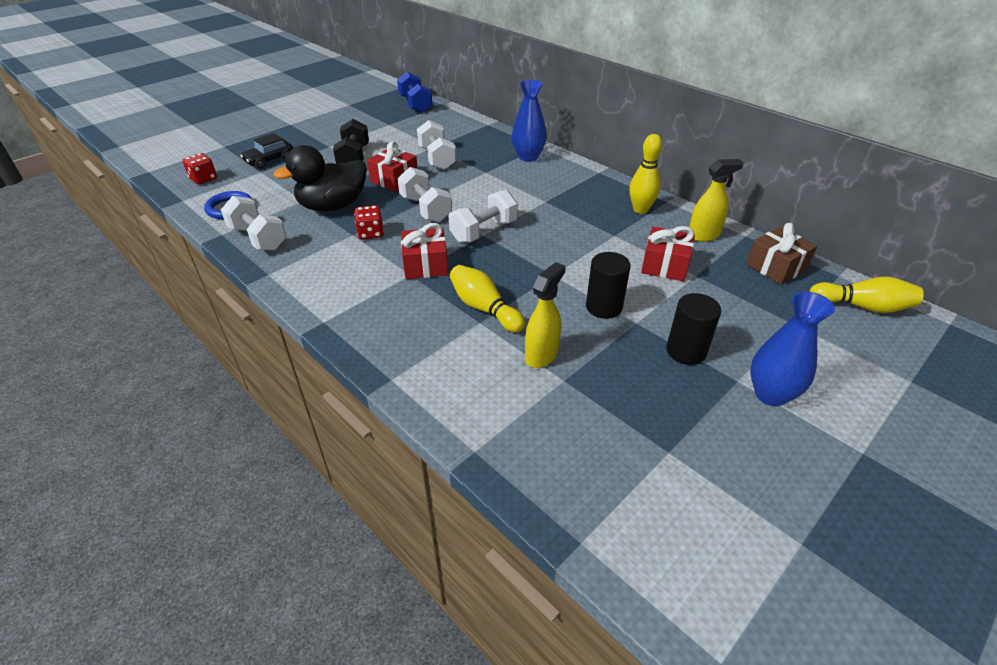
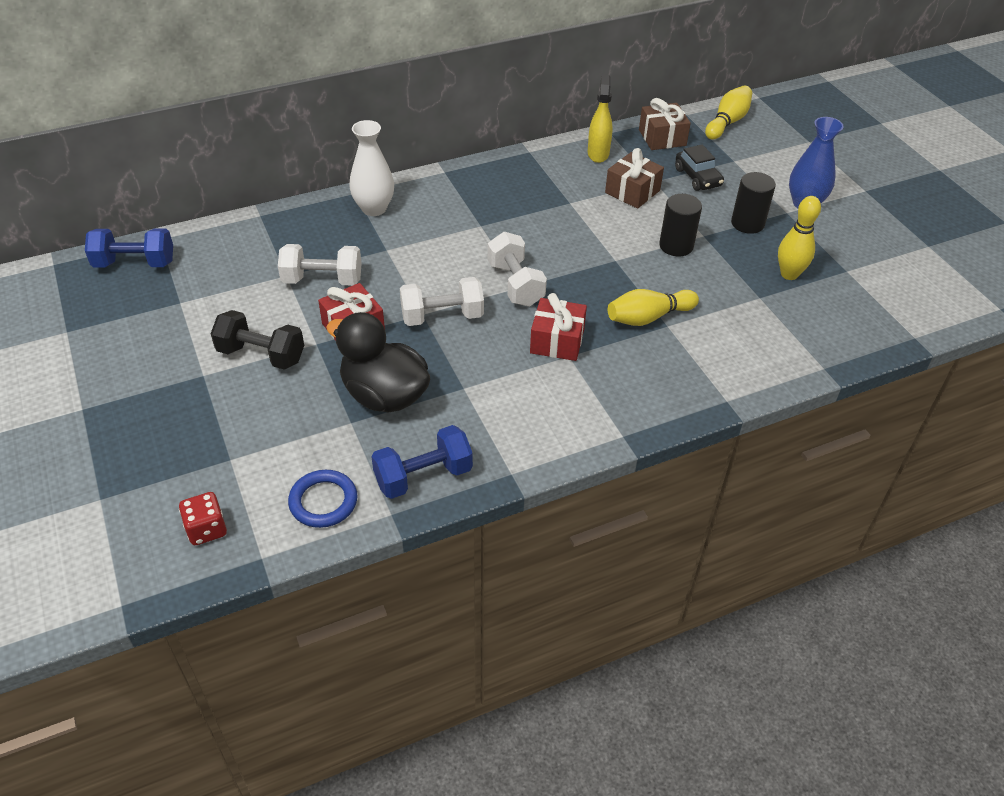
camera: 70 degrees left, 5 degrees up
(258, 238) = (423, 476): white dumbbell -> blue dumbbell
(269, 160) = (198, 446): black car -> black car (697, 177)
(333, 206) = (384, 395): black duck -> black duck turned 135 degrees clockwise
(371, 233) = (470, 372): red dice -> none
(528, 157) = (374, 208): blue vase -> white vase
(541, 355) = (726, 300): yellow spray bottle -> none
(640, 210) = (535, 172): yellow bowling pin -> yellow bowling pin (789, 274)
(665, 265) = (632, 191): red gift -> brown gift

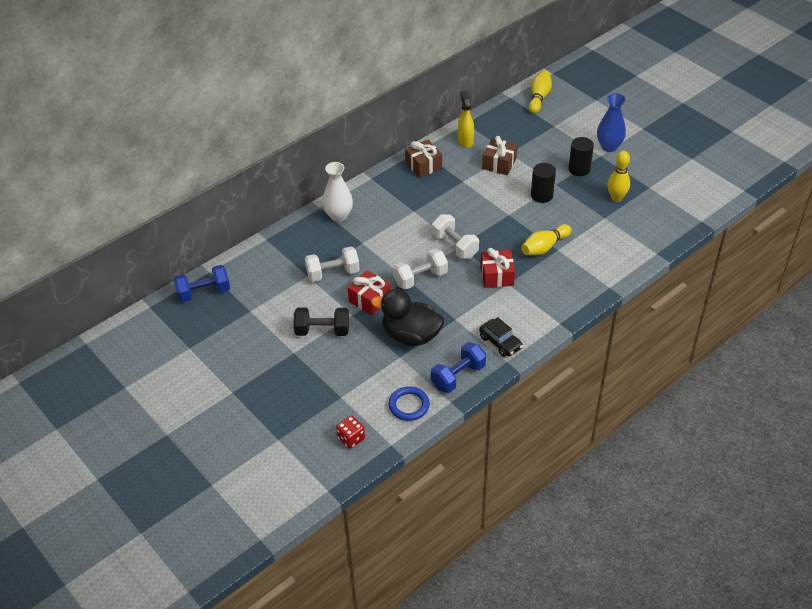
camera: 15 degrees left, 0 degrees up
(662, 138) = (501, 119): brown gift -> brown gift (423, 166)
(697, 177) = (536, 143): black car -> black car (500, 342)

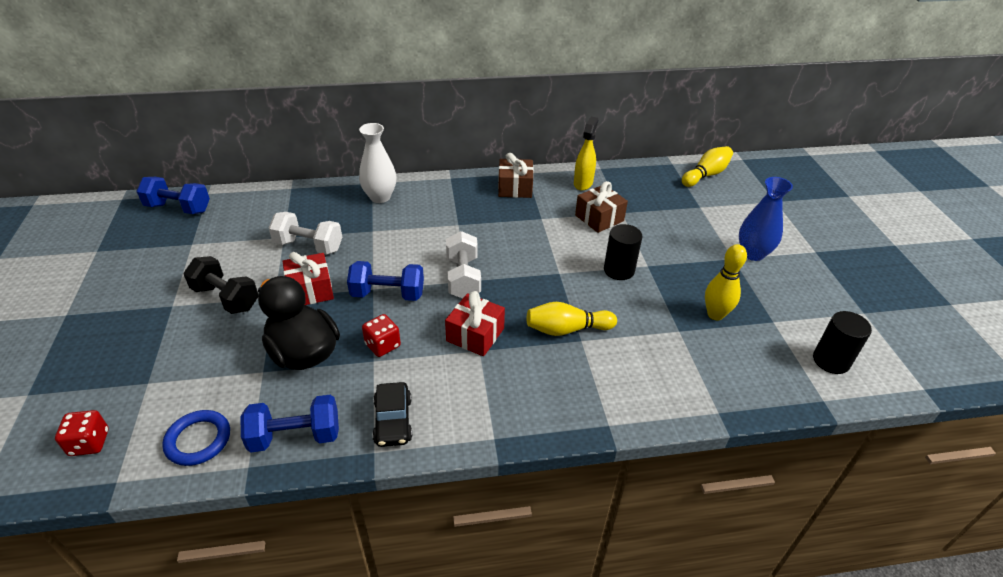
camera: 30 degrees right, 5 degrees down
(420, 278) = (388, 294): white dumbbell -> blue dumbbell
(451, 308) = (382, 345): none -> red dice
(579, 169) = (692, 262): black cylinder -> black cylinder (831, 361)

